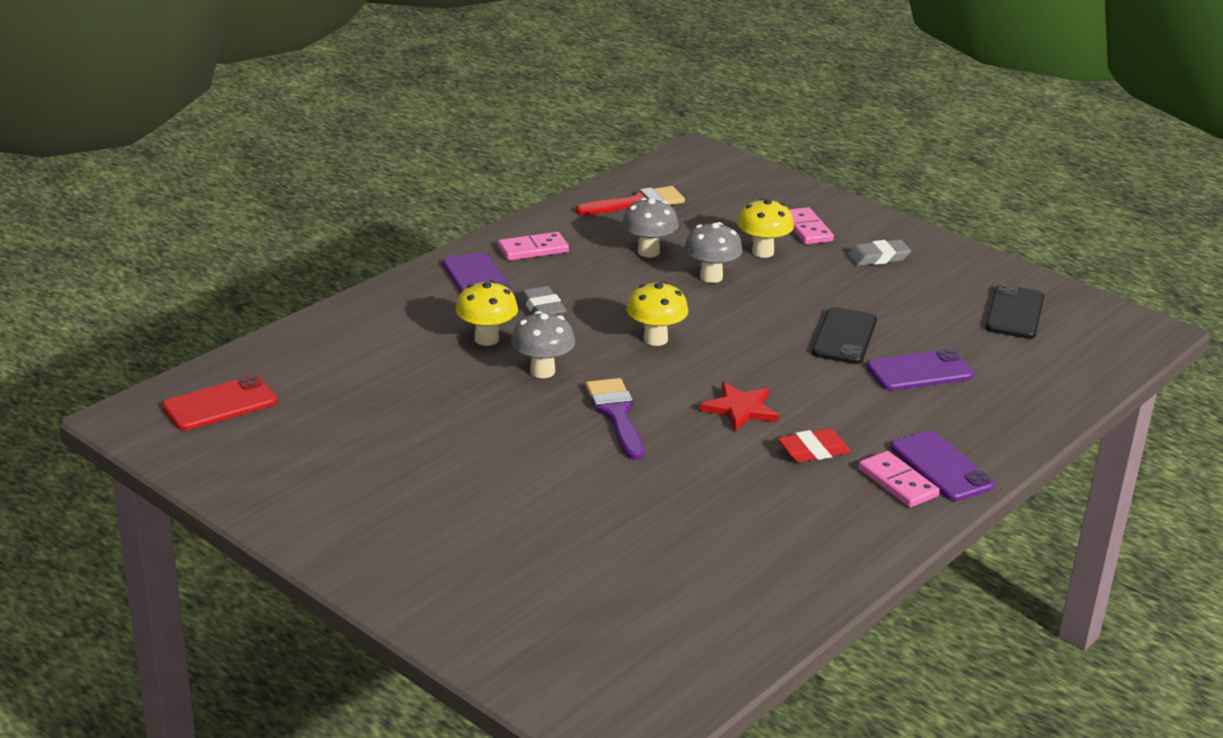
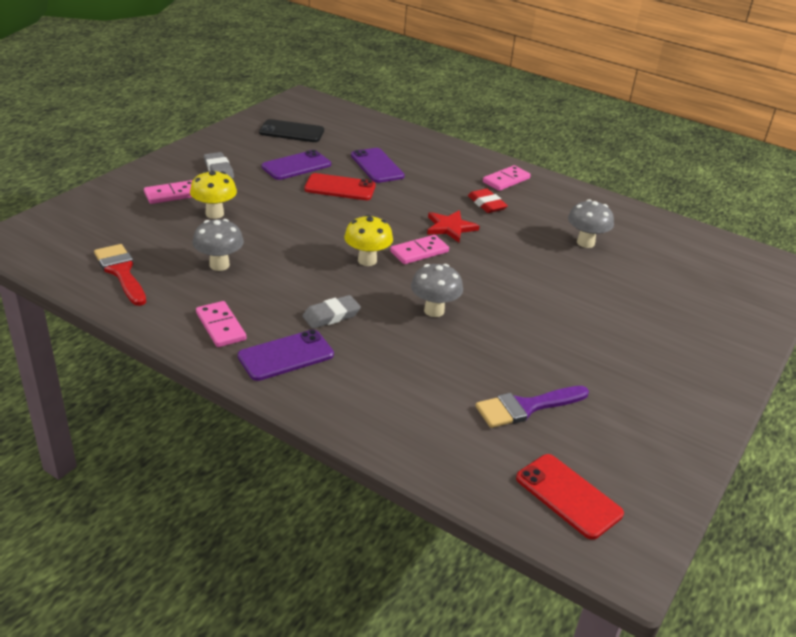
camera: 100 degrees left, 5 degrees up
(486, 339) = (393, 342): yellow mushroom -> none
(616, 414) = (480, 275): purple brush -> purple brush (526, 407)
(675, 377) = (419, 252): none -> pink domino
(711, 277) = (261, 236): grey mushroom -> grey mushroom (585, 243)
(844, 337) = (340, 188): black phone -> red phone
(941, 467) = (482, 167): purple phone -> purple phone (296, 166)

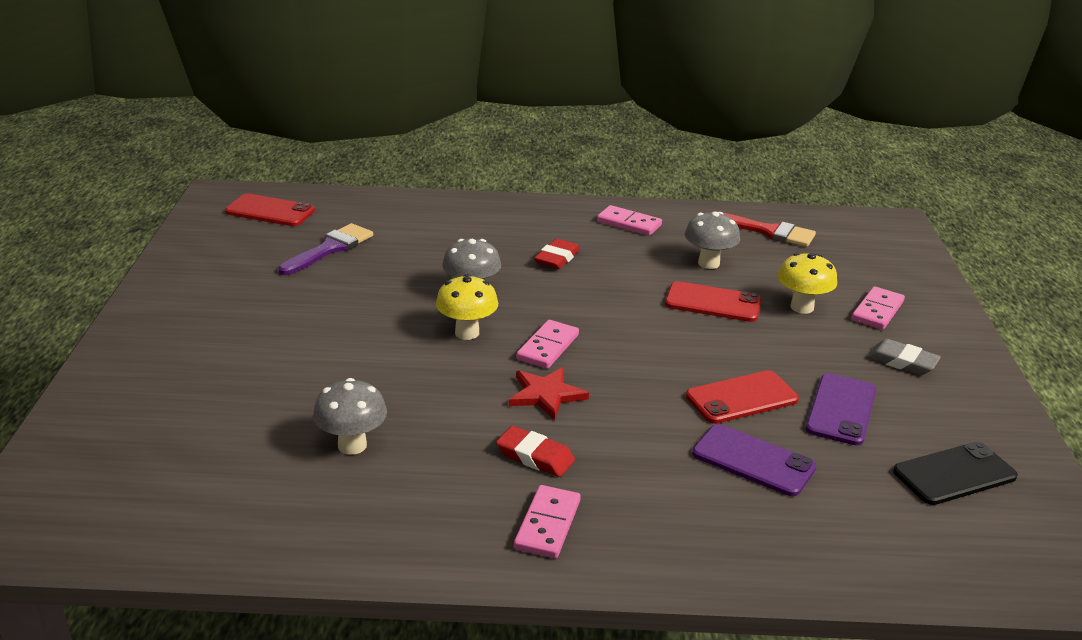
camera: 150 degrees right, 5 degrees down
(267, 238) = (713, 303): none -> red phone
(286, 356) = (553, 222): purple phone -> none
(331, 315) = (557, 258): grey eraser -> red eraser
(367, 260) = (589, 317): yellow mushroom -> yellow mushroom (467, 333)

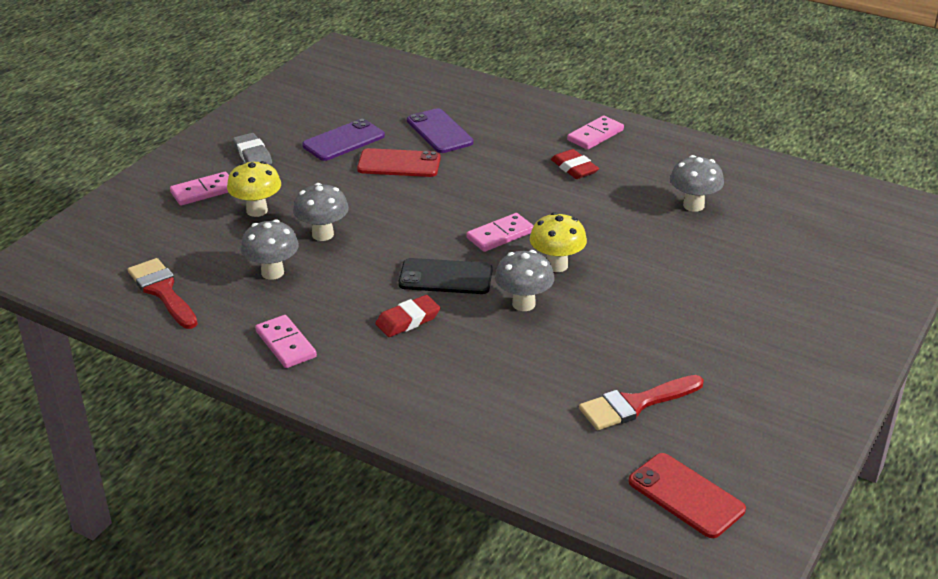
camera: 150 degrees left, 5 degrees up
(330, 248) = (635, 404): purple brush -> red brush
(546, 395) = (533, 201): red star -> none
(713, 303) = (322, 234): red phone -> grey mushroom
(954, 474) = (332, 97): black phone -> black phone (445, 277)

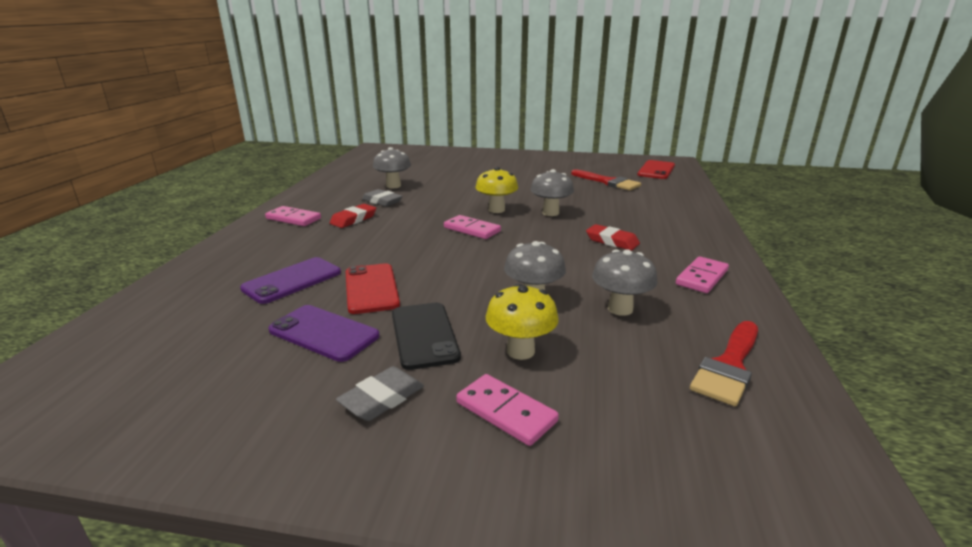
camera: 110 degrees left, 10 degrees down
(445, 277) = (546, 238): black phone -> black phone (424, 335)
(630, 191) = (382, 201): none -> grey eraser

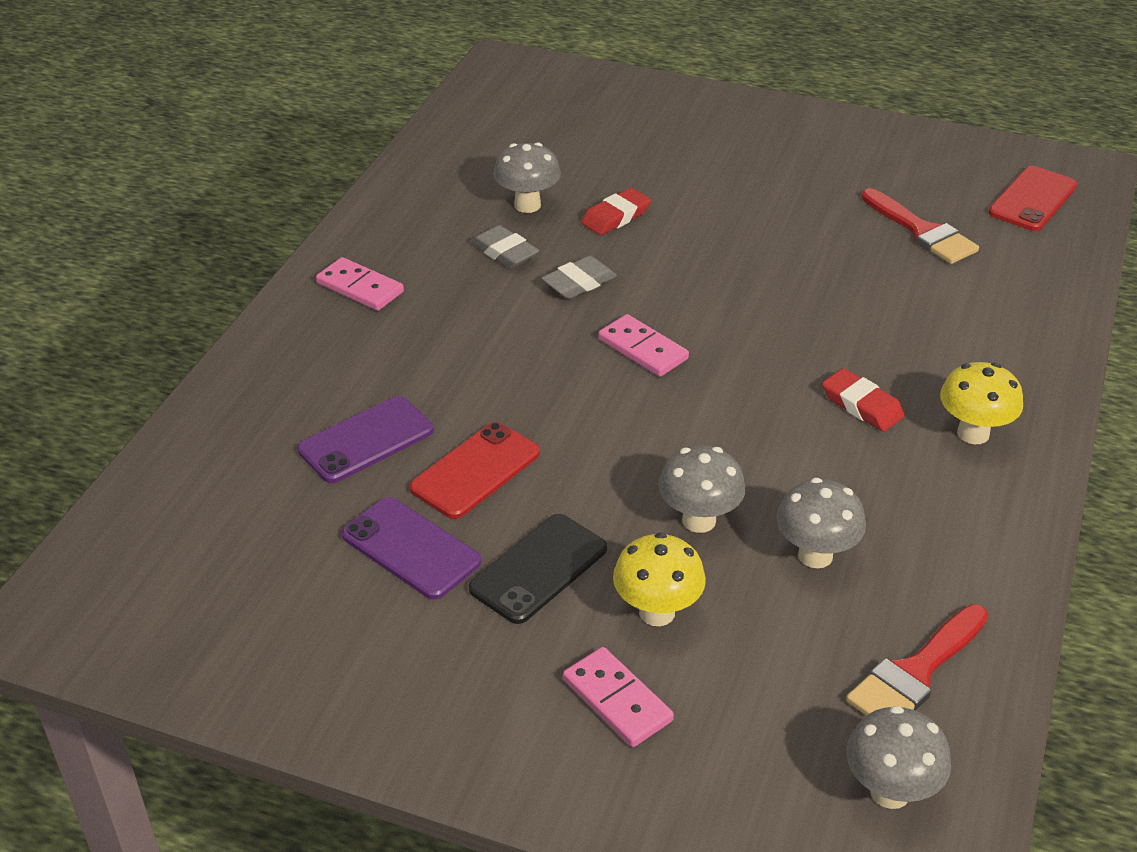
camera: 10 degrees right, 15 degrees up
(353, 219) = (455, 300): red eraser -> red eraser (616, 217)
(371, 288) = (475, 471): red phone -> red phone turned 45 degrees clockwise
(382, 398) = (478, 661): grey eraser -> grey eraser (579, 282)
(424, 335) = (538, 569): black phone -> black phone turned 45 degrees clockwise
(496, 210) = (694, 298): yellow mushroom -> yellow mushroom (973, 433)
(550, 213) = (785, 317): grey mushroom -> grey mushroom (890, 791)
(702, 277) = (966, 507): pink domino -> none

